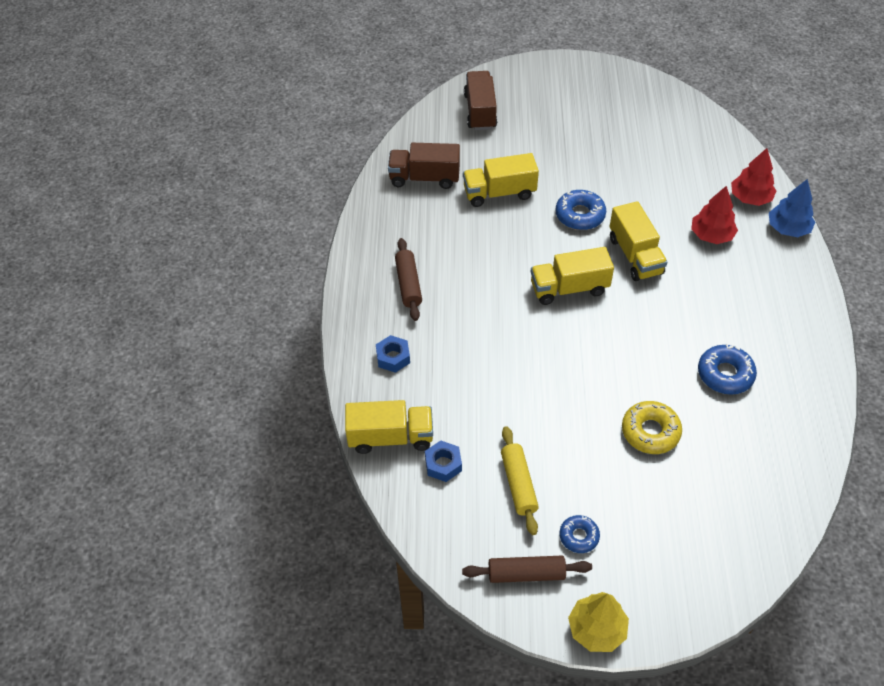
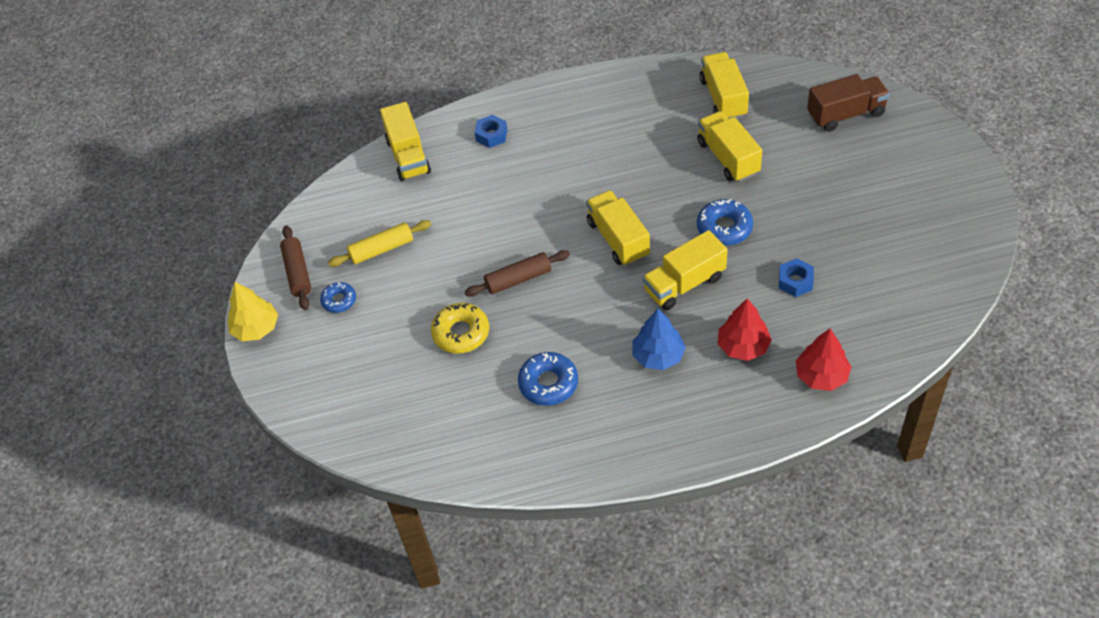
camera: 80 degrees right, 0 degrees up
(408, 284) = (579, 123): brown rolling pin -> brown rolling pin (518, 279)
(424, 178) = (723, 98): brown truck -> yellow truck
(443, 464) = (389, 196): blue nut -> blue nut (795, 281)
(788, 229) = (785, 418): blue tree -> blue tree (658, 356)

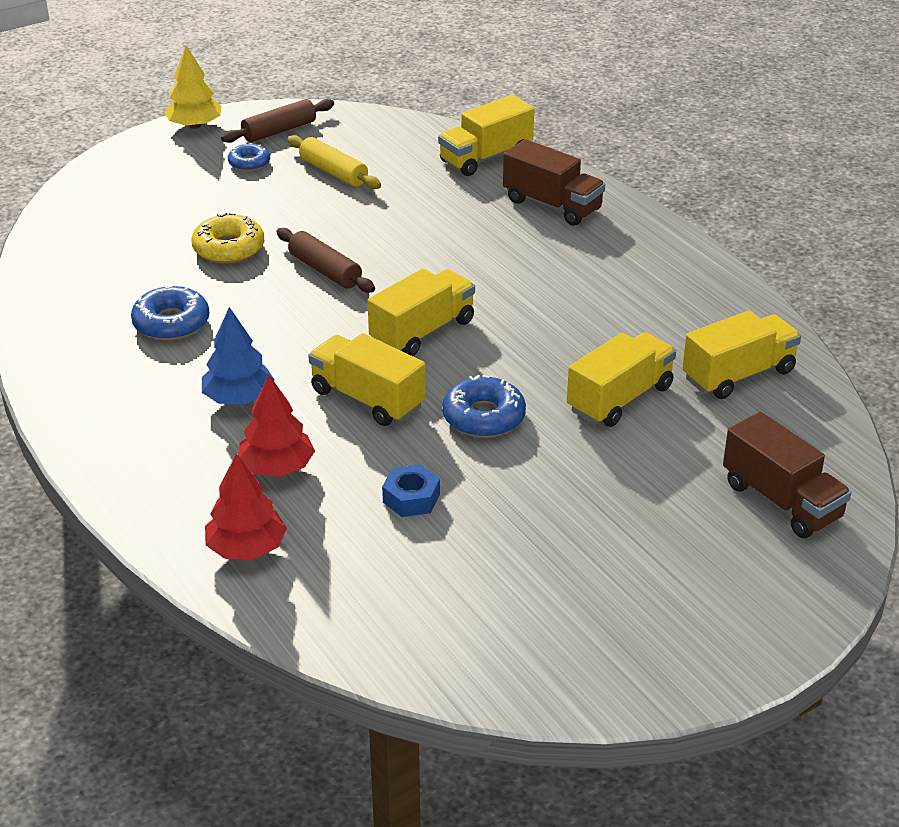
camera: 65 degrees right, 15 degrees down
(491, 135) = (552, 205): blue nut -> brown truck

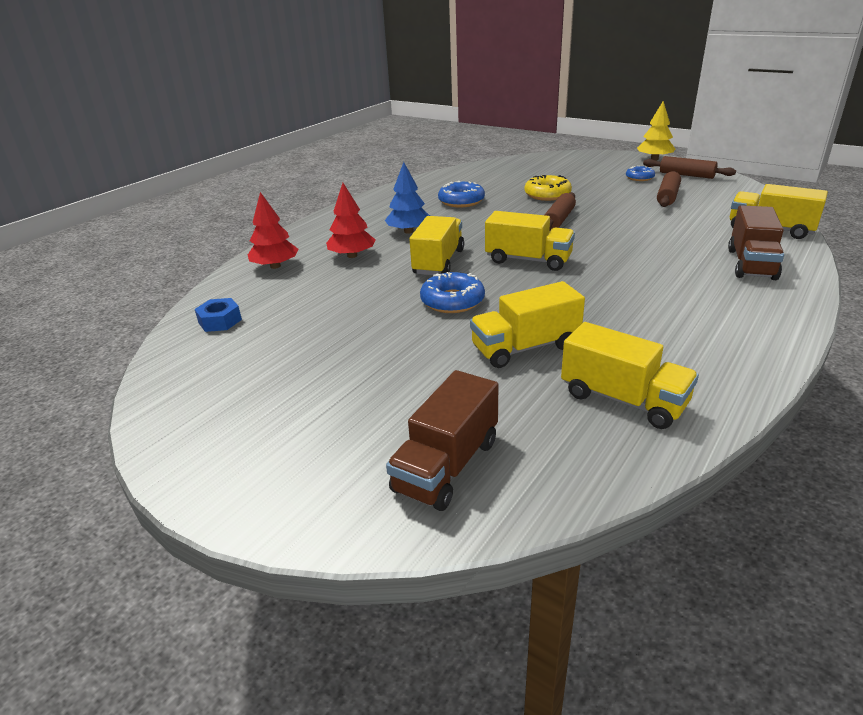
camera: 70 degrees right, 5 degrees down
(333, 172) = (667, 196): yellow rolling pin -> brown rolling pin
(411, 498) = (346, 298): blue nut -> blue nut (220, 321)
(620, 399) = (525, 347): yellow truck -> yellow truck turned 135 degrees clockwise

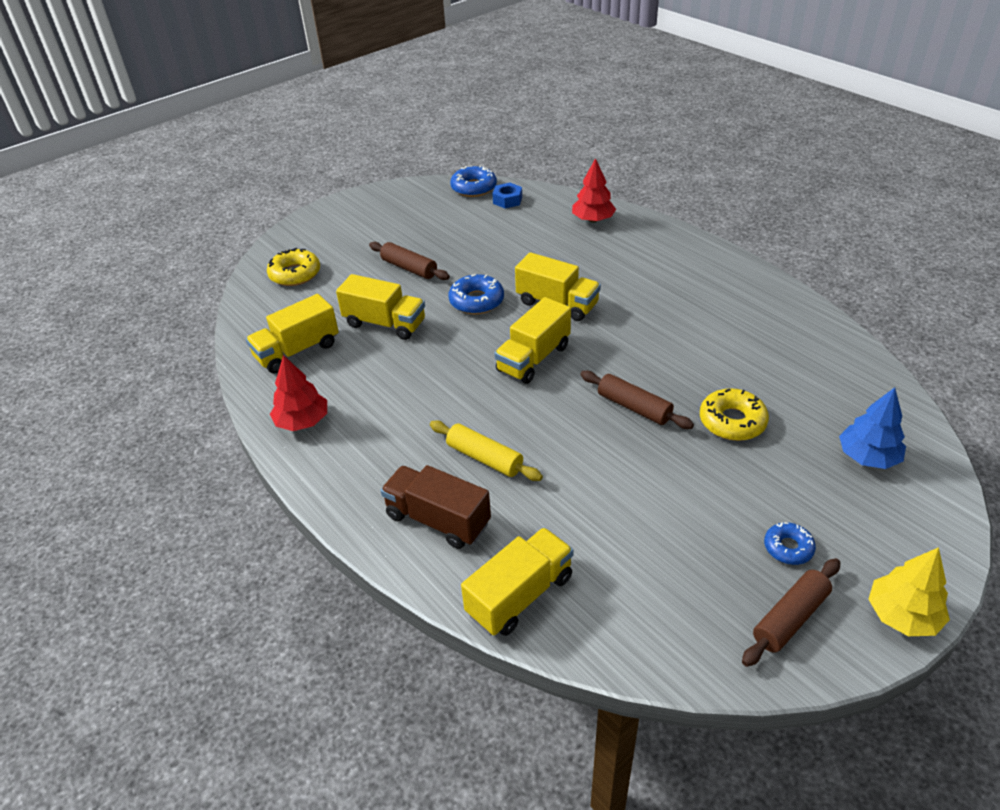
camera: 105 degrees right, 10 degrees up
(352, 255) = (596, 258): red tree -> red tree (302, 421)
(408, 231) = (644, 294): blue tree -> blue tree (868, 457)
(446, 465) = (295, 274): brown truck -> yellow donut
(461, 201) = (729, 343): blue donut -> blue donut (474, 188)
(525, 347) = (385, 324): yellow truck -> yellow truck turned 120 degrees clockwise
(667, 196) = (686, 544): brown rolling pin -> brown rolling pin (409, 268)
(668, 259) = (484, 458): none -> yellow rolling pin

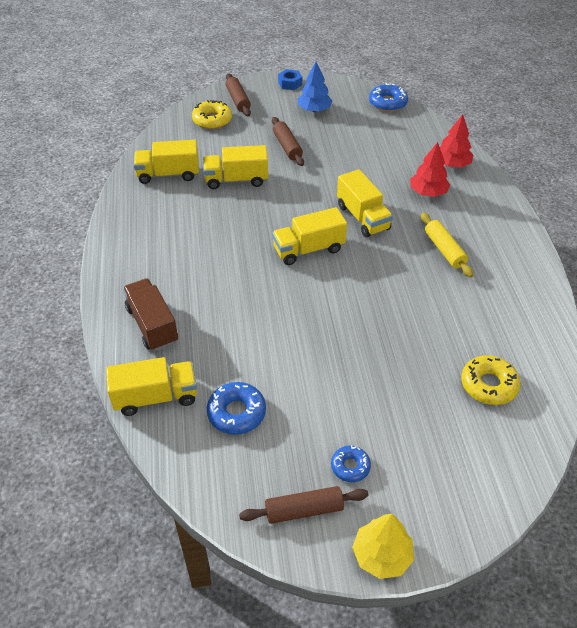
camera: 30 degrees right, 5 degrees up
(302, 421) = (132, 223): red tree -> red tree (428, 192)
(385, 324) = (236, 180): yellow truck -> yellow truck turned 120 degrees clockwise
(476, 301) = (309, 190): blue donut -> blue donut (236, 413)
(484, 458) = (214, 301): yellow rolling pin -> yellow rolling pin (444, 250)
(507, 200) = (403, 122): blue nut -> blue nut (290, 83)
(634, 407) = (342, 317): brown rolling pin -> brown rolling pin (238, 100)
(732, 421) = (401, 362): yellow donut -> yellow donut (488, 385)
(868, 457) = (476, 440): blue tree -> blue tree (314, 110)

